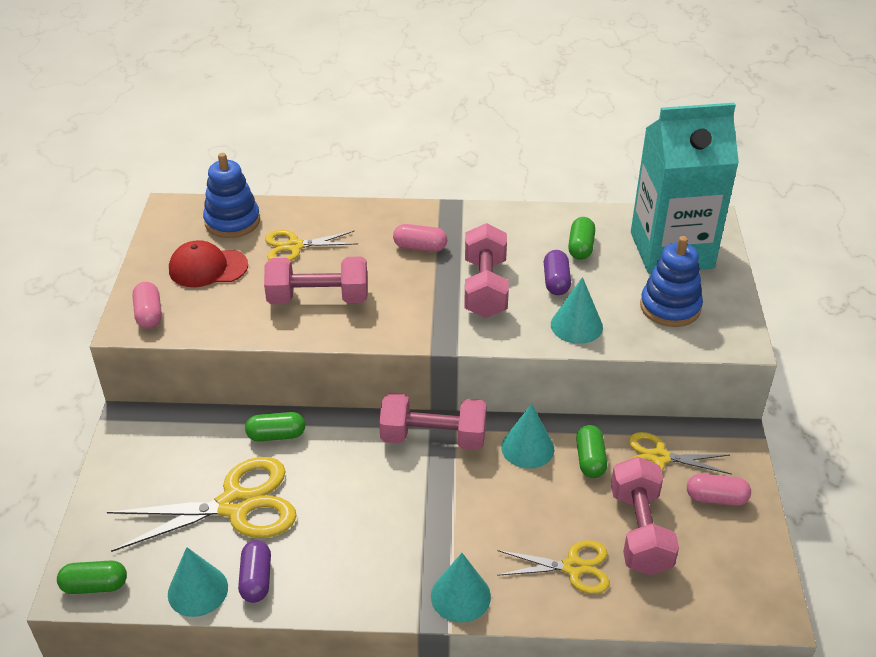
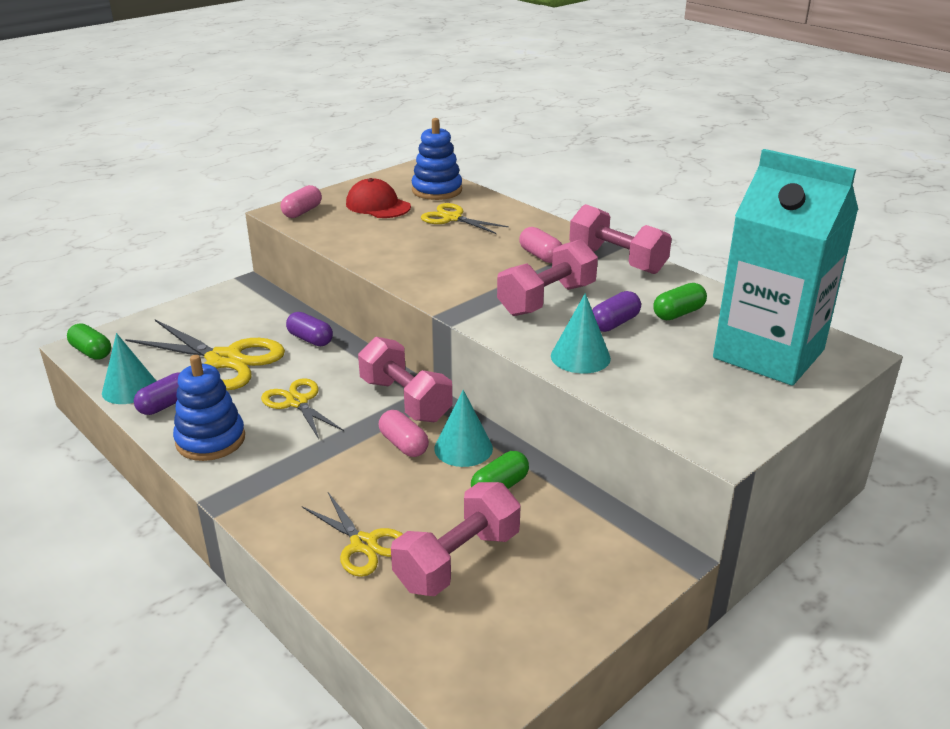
camera: 45 degrees right, 10 degrees down
(276, 435) = (310, 339): green capsule -> purple capsule
(318, 298) = (415, 250): pink dumbbell -> pink dumbbell (617, 260)
(460, 596) = (258, 501): turquoise cone -> none
(659, 457) = (563, 524): yellow scissors -> yellow scissors (297, 402)
(670, 307) = (693, 389): blue stacking toy -> blue stacking toy (210, 440)
(716, 498) = (567, 587): pink capsule -> pink capsule (404, 444)

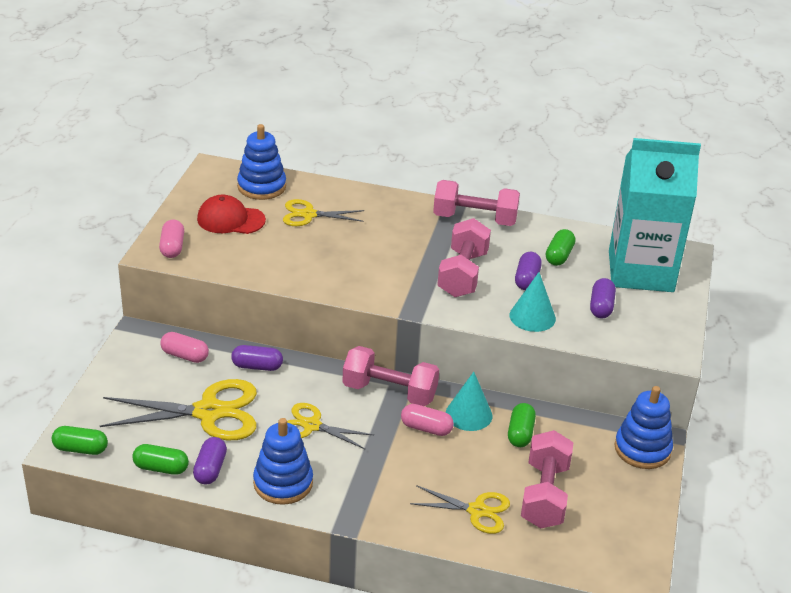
camera: 35 degrees left, 5 degrees up
(129, 388) = (161, 468): turquoise cone -> green capsule
(540, 256) = (417, 233): pink capsule -> pink capsule (185, 355)
(634, 561) = (642, 449): none -> blue stacking toy
(677, 372) = (601, 307): none -> purple capsule

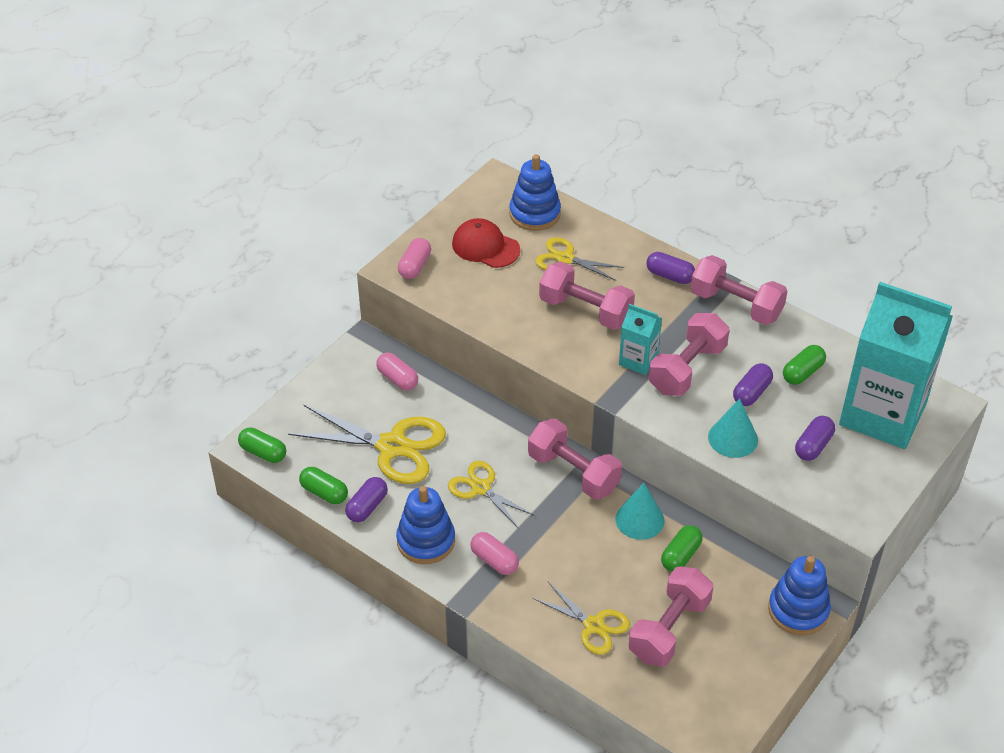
camera: 25 degrees right, 10 degrees up
(257, 366) = (459, 409): purple capsule -> purple capsule (670, 276)
(349, 249) = (585, 310): none -> pink dumbbell
(417, 277) = (638, 360): none -> turquoise carton
(426, 428) = (589, 523): pink capsule -> pink capsule (494, 560)

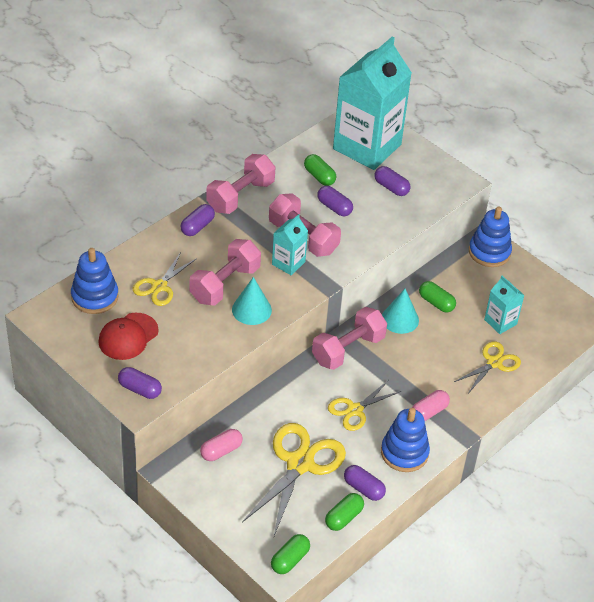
camera: 85 degrees left, 0 degrees up
(414, 266) = (139, 389): pink capsule -> purple capsule
(669, 629) = (500, 322): pink dumbbell -> turquoise carton
(733, 438) = (377, 227): turquoise cone -> turquoise cone (251, 310)

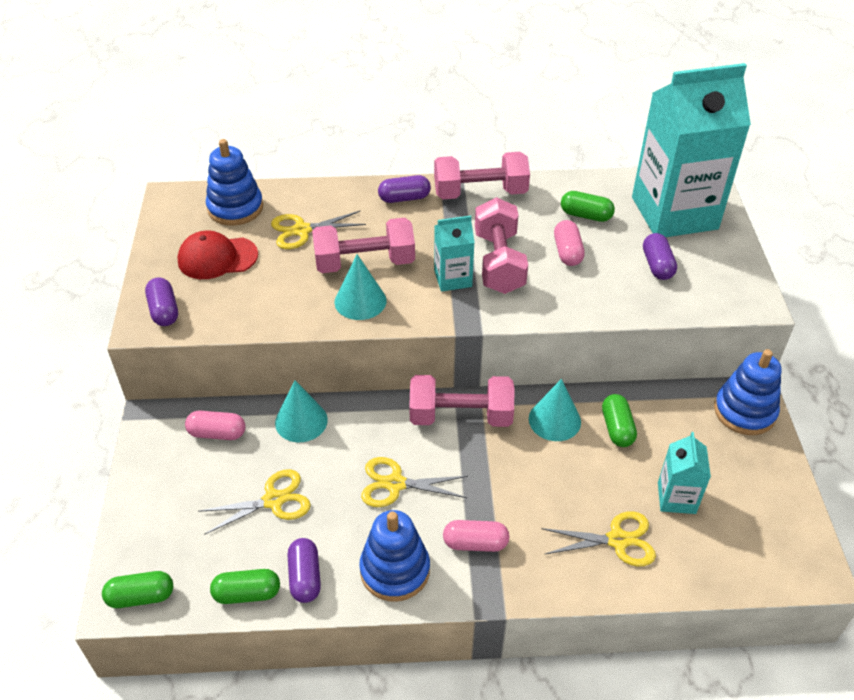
camera: 45 degrees right, 0 degrees up
(262, 411) = (301, 421): none -> turquoise cone
(300, 463) = (273, 500): yellow scissors -> yellow scissors, size x0.59
(319, 176) = (586, 215): green capsule -> green capsule turned 75 degrees counterclockwise
(334, 207) = (567, 252): purple capsule -> pink capsule

